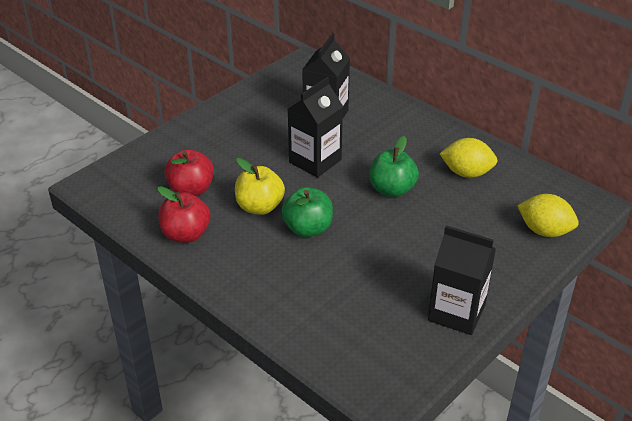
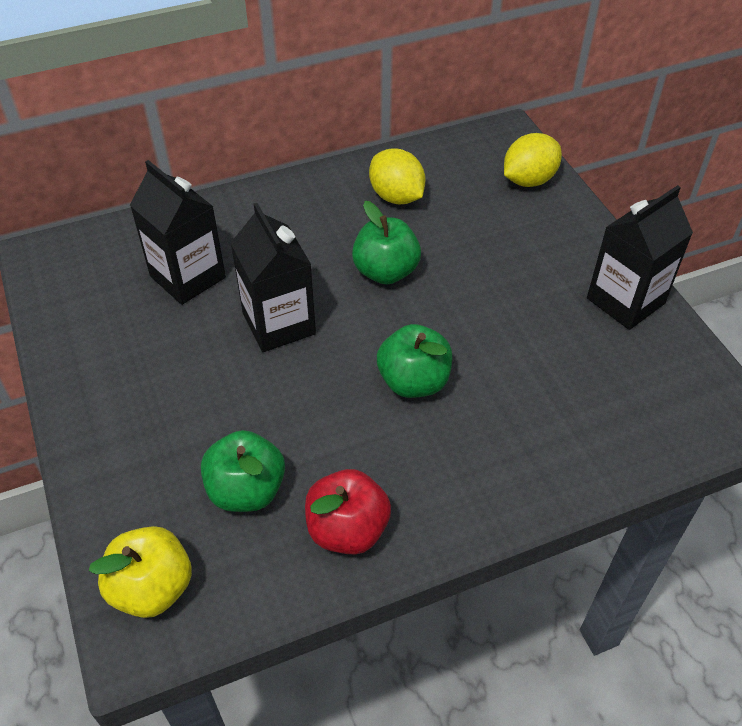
camera: 65 degrees left, 10 degrees up
(191, 189) = (246, 490): red apple -> green apple
(259, 207) = (338, 418): yellow apple -> yellow apple (152, 588)
(466, 173) = (396, 197): yellow lemon -> yellow lemon turned 75 degrees counterclockwise

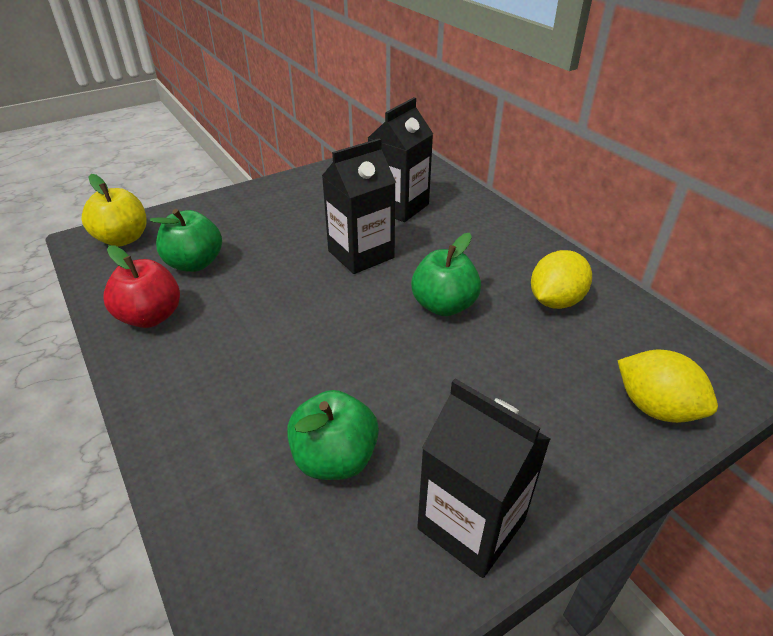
camera: 80 degrees right, 10 degrees down
(413, 381) = (307, 338): green apple -> green apple (335, 458)

